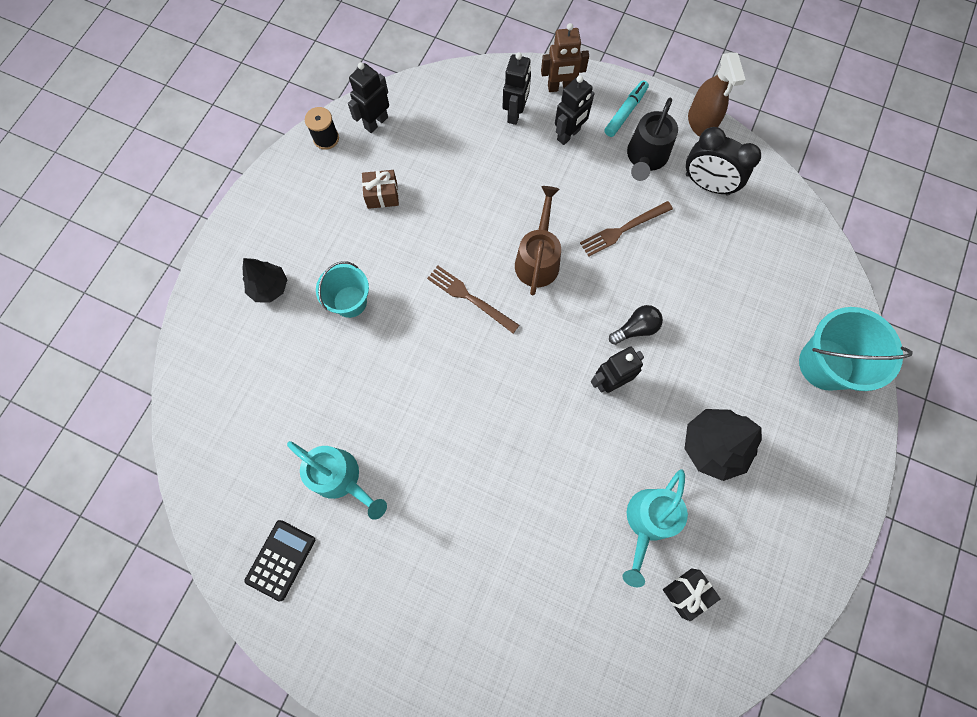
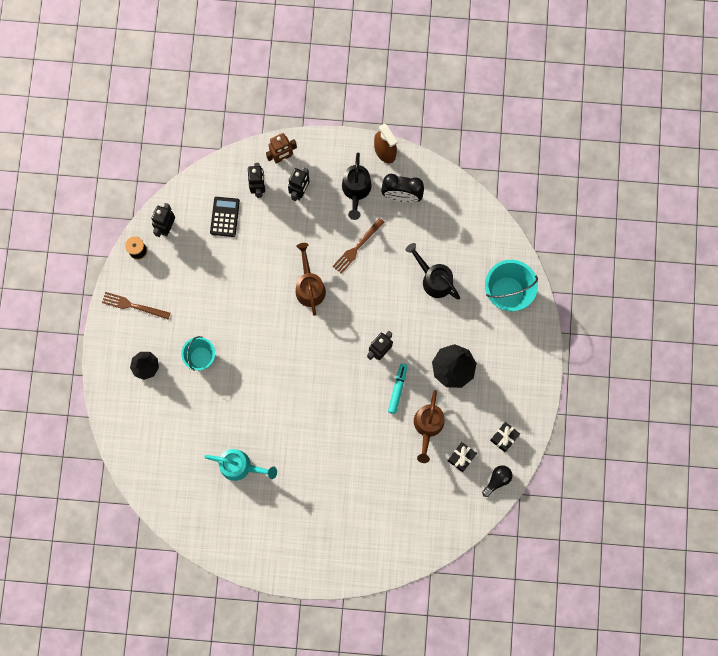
camera: 20 degrees left, 5 degrees up
(281, 560) = (224, 524): black calculator -> black calculator (225, 217)
(382, 195) = (192, 278): brown gift -> none
(470, 298) = (275, 328): brown fork -> brown fork (133, 306)
(625, 112) = (332, 161): turquoise marker -> turquoise marker (397, 389)
(636, 328) = (385, 311): black light bulb -> black light bulb (497, 480)
(647, 522) = (427, 426): turquoise watering can -> brown watering can
(720, 308) = (433, 279): none -> black watering can
(765, 585) = (504, 438): none -> black gift

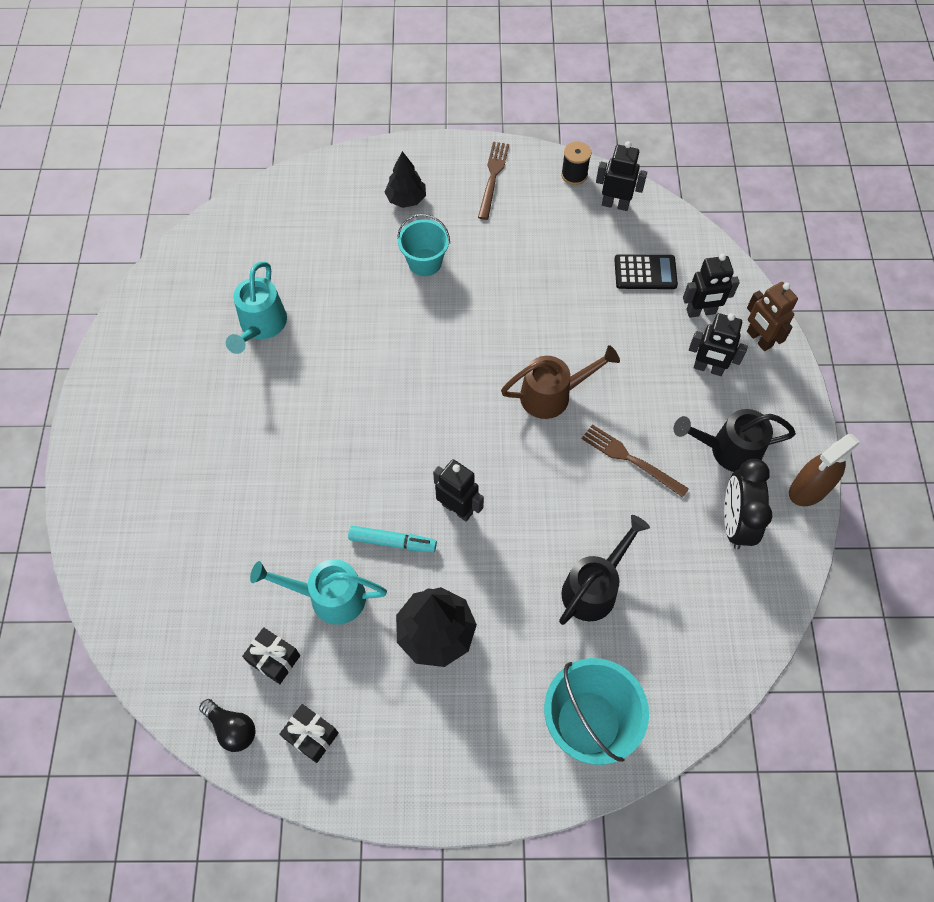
camera: 85 degrees right, 15 degrees down
(427, 426) = (329, 597): brown watering can -> turquoise watering can

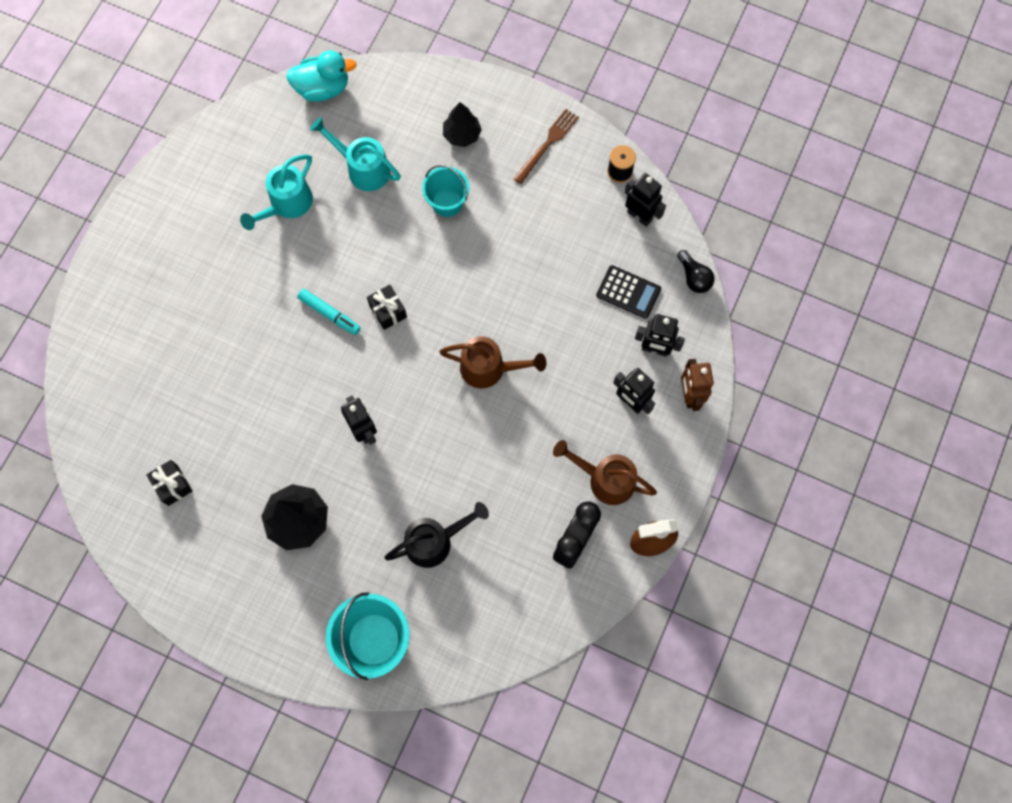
camera: 25 degrees right, 10 degrees up
(232, 728) = (121, 522): black light bulb -> black light bulb (694, 277)
(245, 209) = (323, 88): none -> turquoise duck
(311, 736) = (173, 554): black gift -> black gift (388, 311)
(329, 597) = (234, 456): turquoise watering can -> turquoise watering can (363, 168)
(392, 542) = (301, 434): turquoise marker -> turquoise marker (329, 314)
(631, 459) = (521, 451): brown fork -> none
(728, 450) = (605, 479): black watering can -> brown watering can

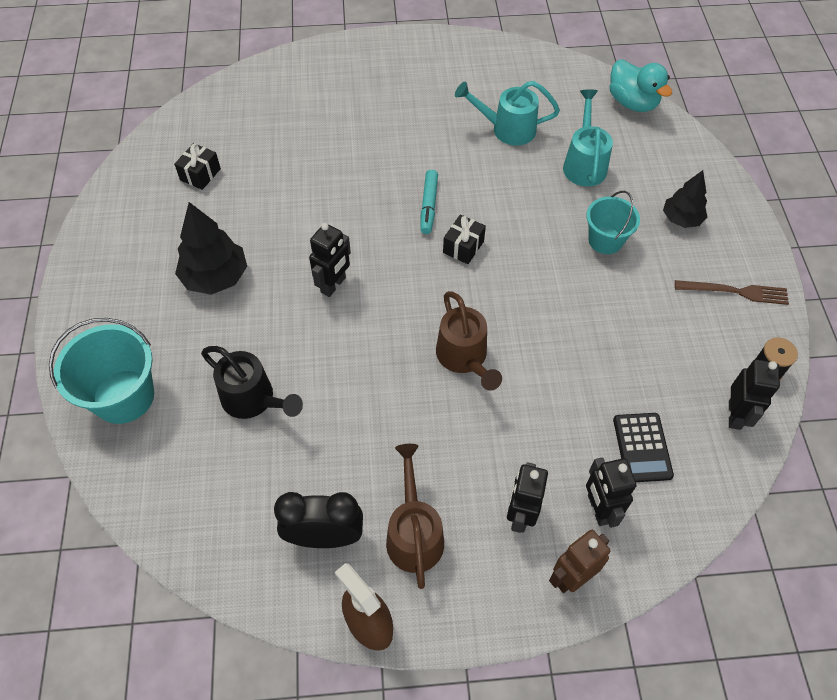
camera: 60 degrees right, 15 degrees down
(694, 277) = (712, 508): black light bulb -> none

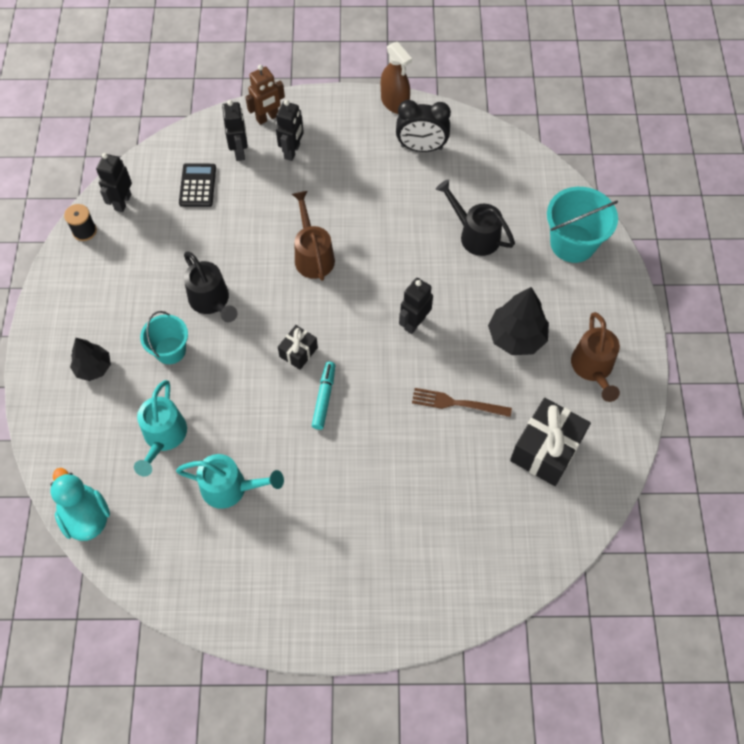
camera: 175 degrees left, 5 degrees up
(200, 174) = (546, 450): black gift -> black gift, size x1.88
(414, 533) = (363, 146): brown watering can -> brown watering can (593, 368)
(575, 294) = (211, 301): none -> black watering can
(735, 292) = (77, 295): brown fork -> brown fork (457, 403)

